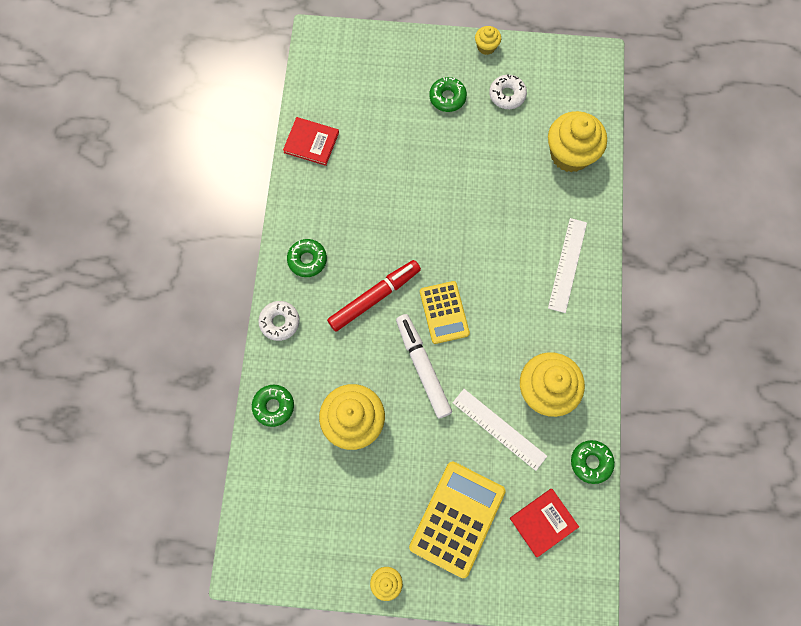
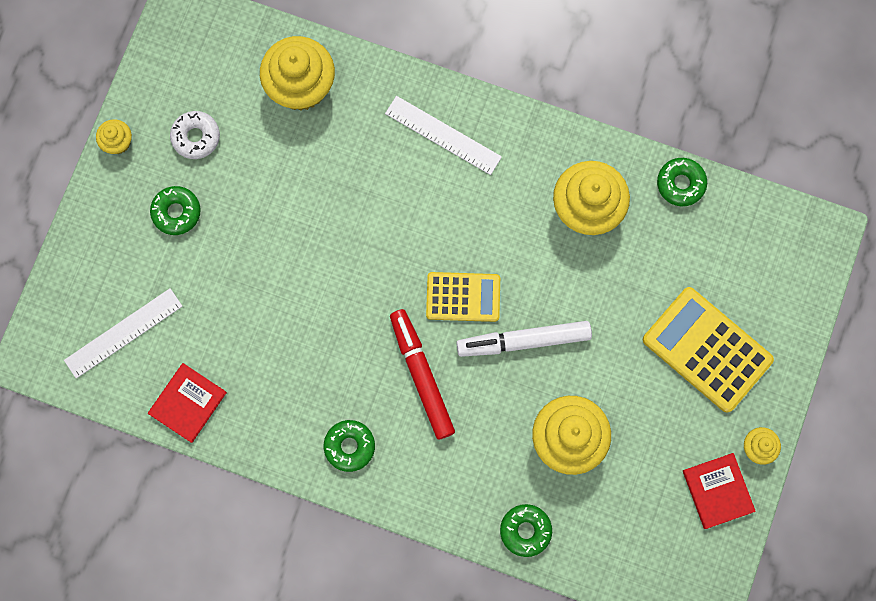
camera: 75 degrees left, 5 degrees up
(280, 322) = (422, 499): white donut -> none
(499, 429) = (618, 273): white ruler -> white ruler (123, 333)
(543, 522) = (733, 256): red book -> red book (718, 491)

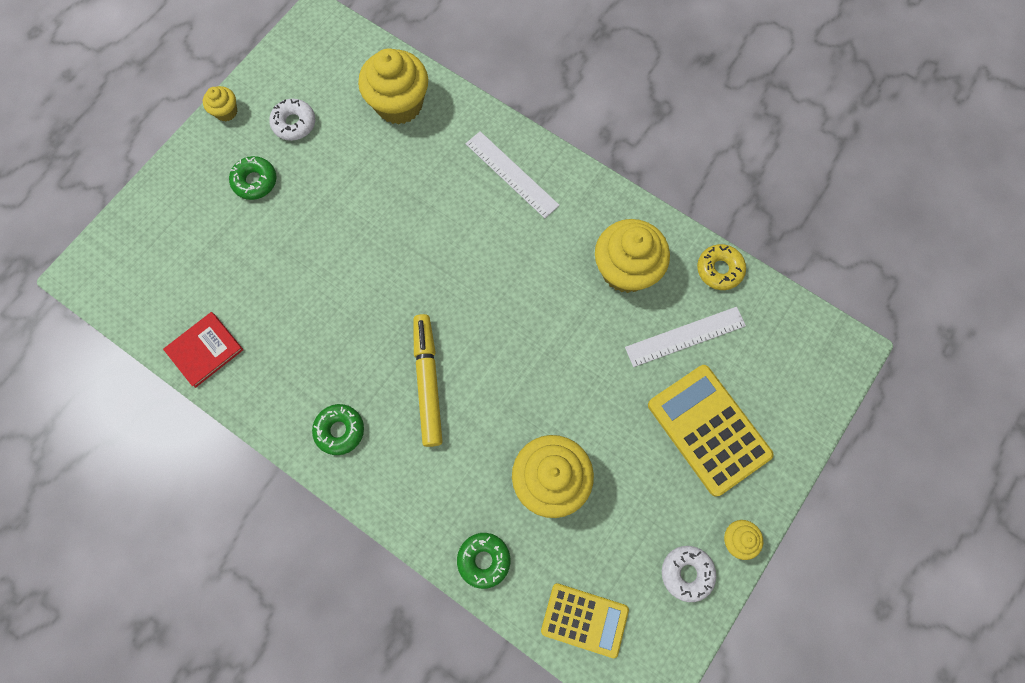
camera: 15 degrees right, 5 degrees down
(123, 333) = (170, 272): white ruler -> white ruler (685, 336)
(421, 375) = (428, 382): red marker -> yellow marker
(463, 297) = (488, 320): yellow calculator -> yellow calculator (584, 619)
(523, 341) = (533, 375): white marker -> none
(680, 184) = (719, 269): green donut -> yellow donut
(718, 491) = (686, 573): red book -> white donut

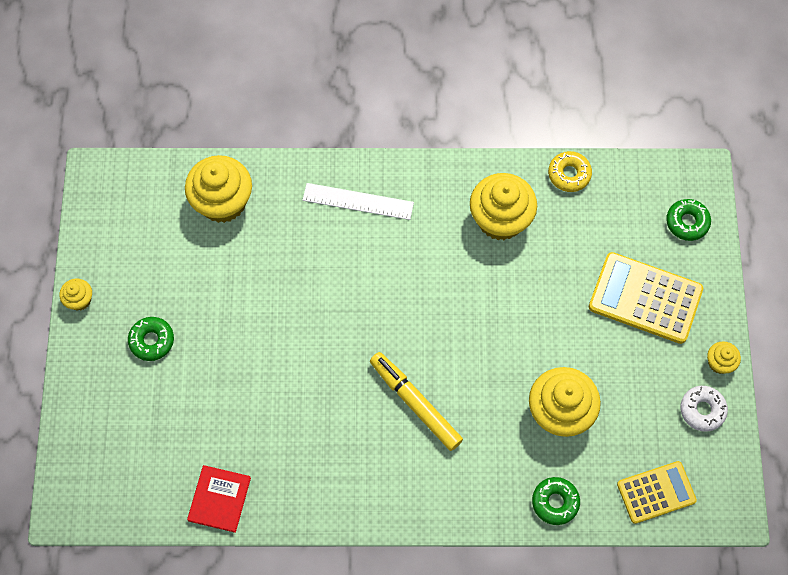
camera: 35 degrees left, 5 degrees down
(294, 123) = (147, 273): white donut -> none
(340, 430) = (376, 485): green donut -> green donut (687, 222)
(685, 336) = (580, 241): white ruler -> none

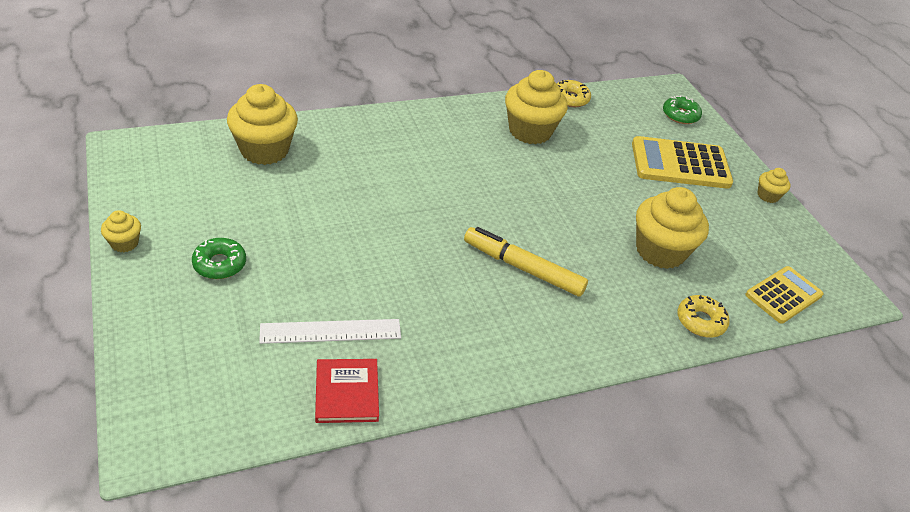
camera: 25 degrees left, 25 degrees down
(358, 201) = (397, 134): white ruler -> white ruler (331, 331)
(555, 502) = (700, 321): green donut -> yellow donut
(702, 410) = (778, 229): white donut -> none

